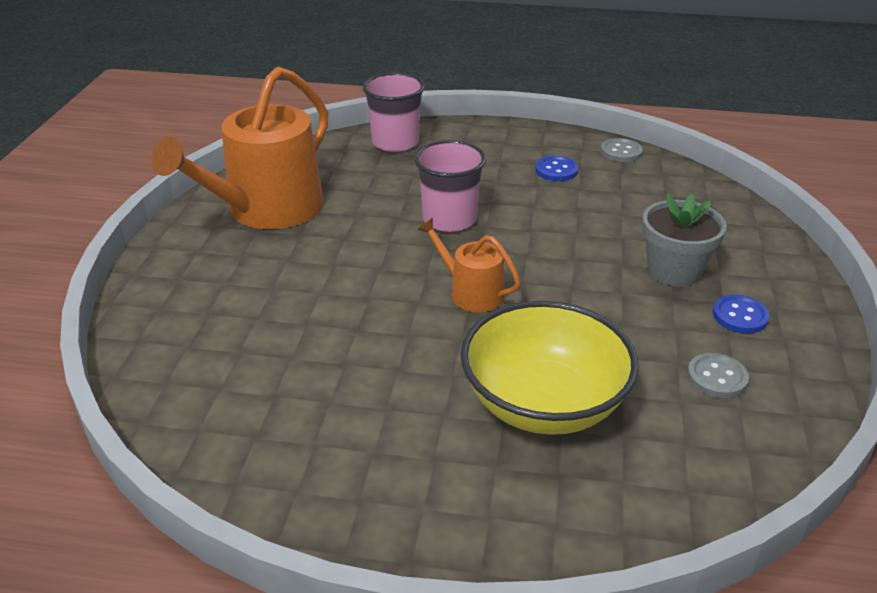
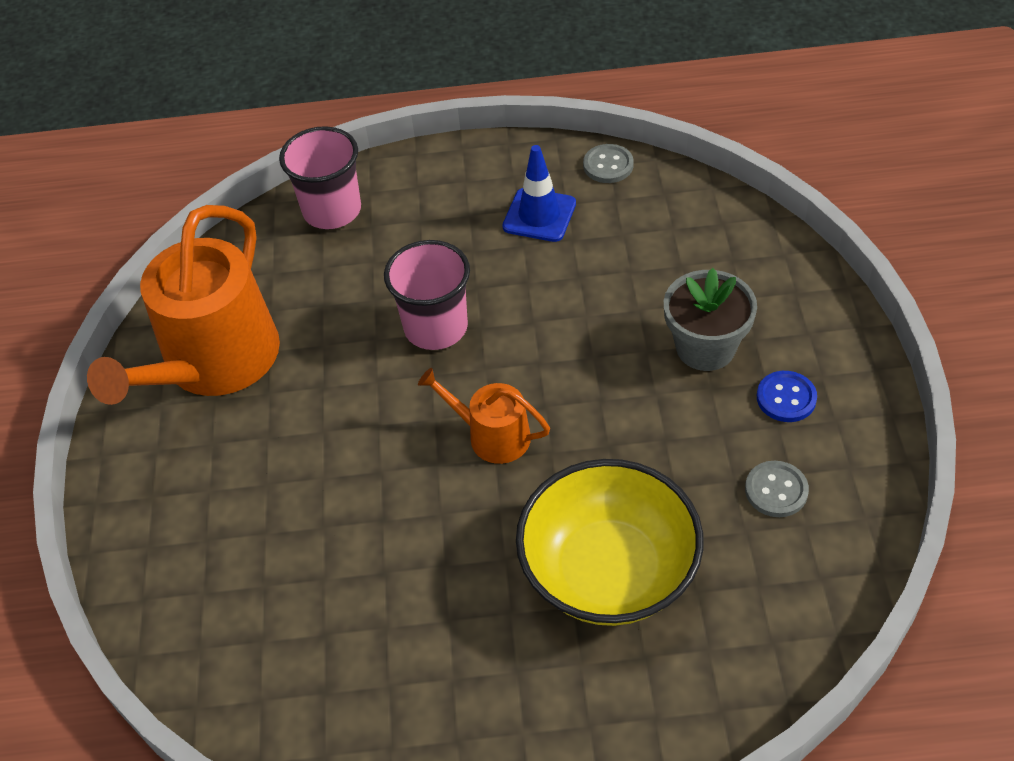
camera: 10 degrees left, 15 degrees up
(556, 170) = (539, 215): blue button -> blue traffic cone

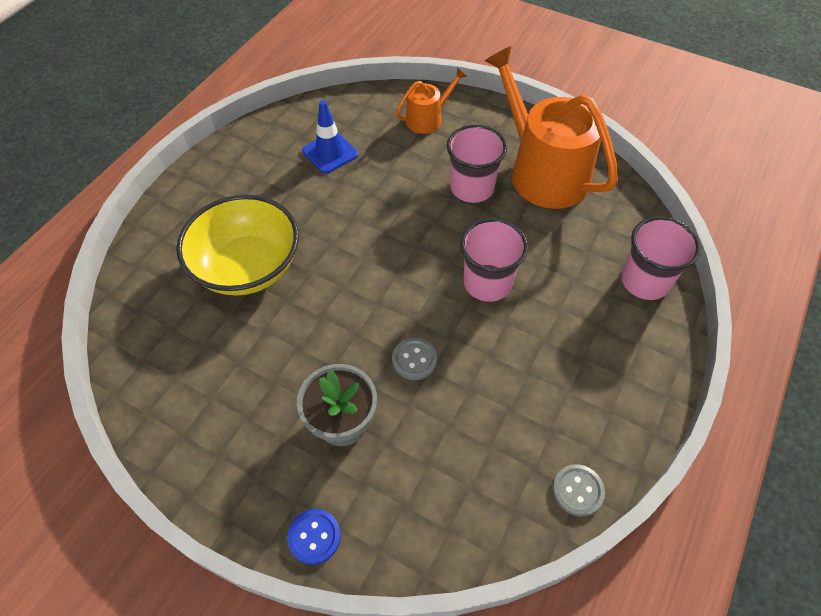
camera: 120 degrees right, 5 degrees up
(293, 417) = (472, 188): none -> pink cup
(491, 435) = (380, 266): orange watering can -> orange watering can (428, 119)
(539, 215) = (551, 403): blue traffic cone -> blue traffic cone (330, 153)
(776, 490) = (210, 380): grey button -> grey button (414, 359)
(786, 398) = (261, 440): blue button -> blue button (314, 537)

